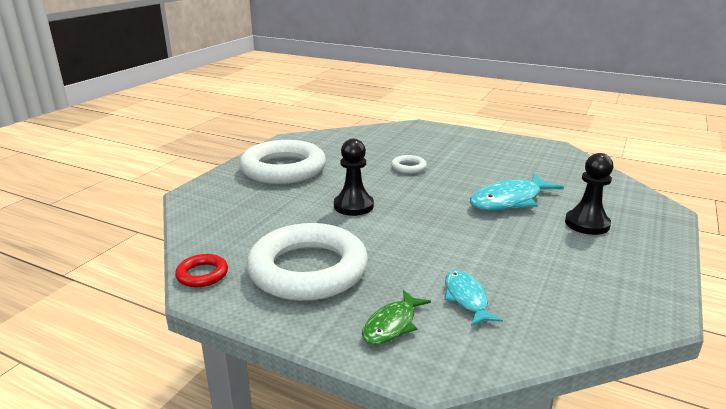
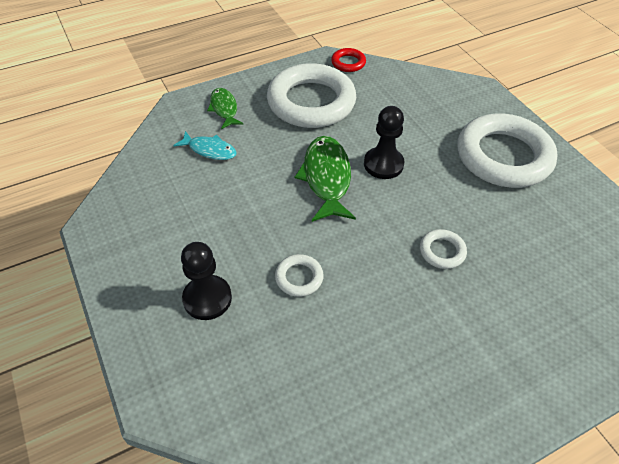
camera: 125 degrees right, 25 degrees up
(405, 223) = (326, 178): none -> green fish
(509, 200) = (299, 278): turquoise fish -> white ring

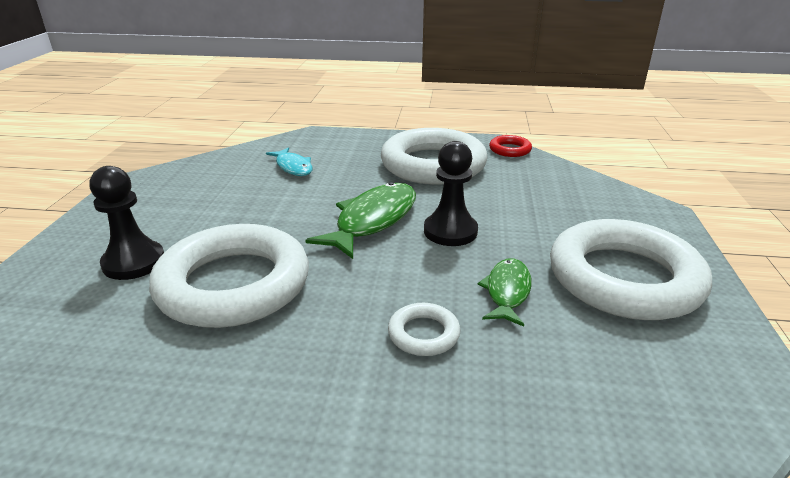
camera: 35 degrees right, 20 degrees down
(224, 109) = (345, 146): green fish -> green fish (507, 292)
(299, 278) = (233, 284): white ring -> white ring, size x2.38

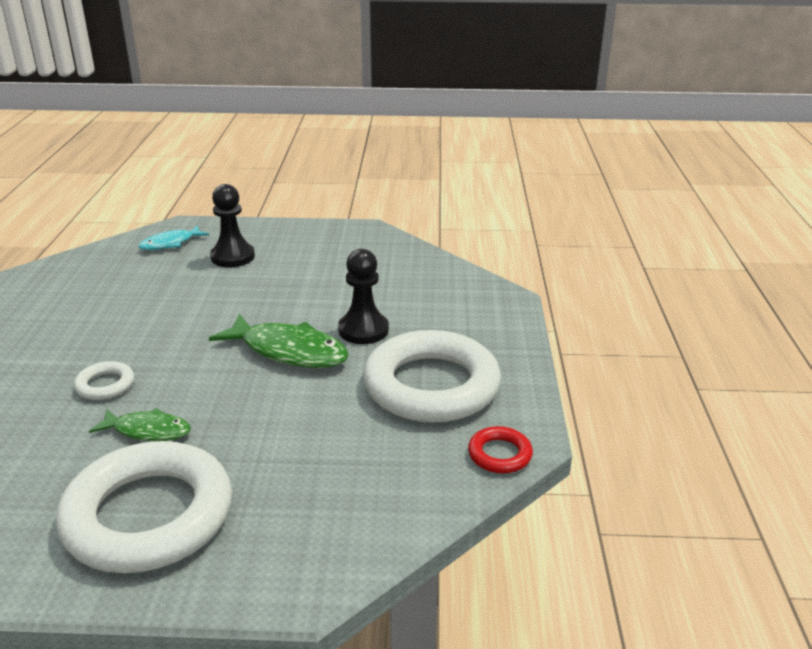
camera: 85 degrees right, 0 degrees up
(233, 284) = (194, 298): white ring -> none
(293, 167) = (408, 296): turquoise fish -> turquoise fish (170, 243)
(450, 231) = (262, 398): black pawn -> black pawn (363, 330)

